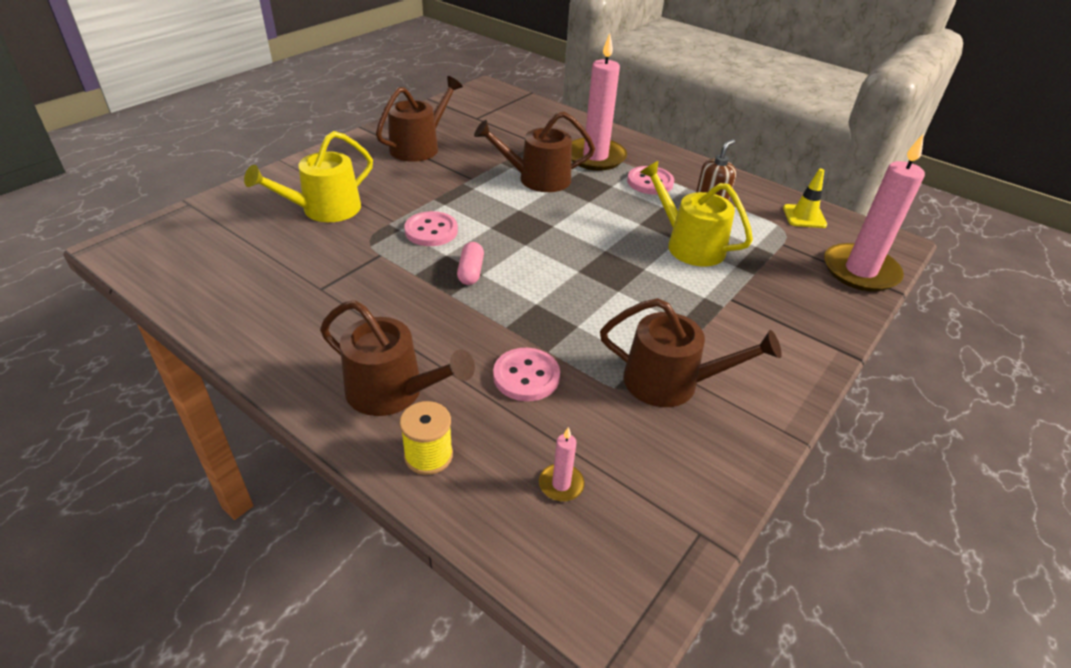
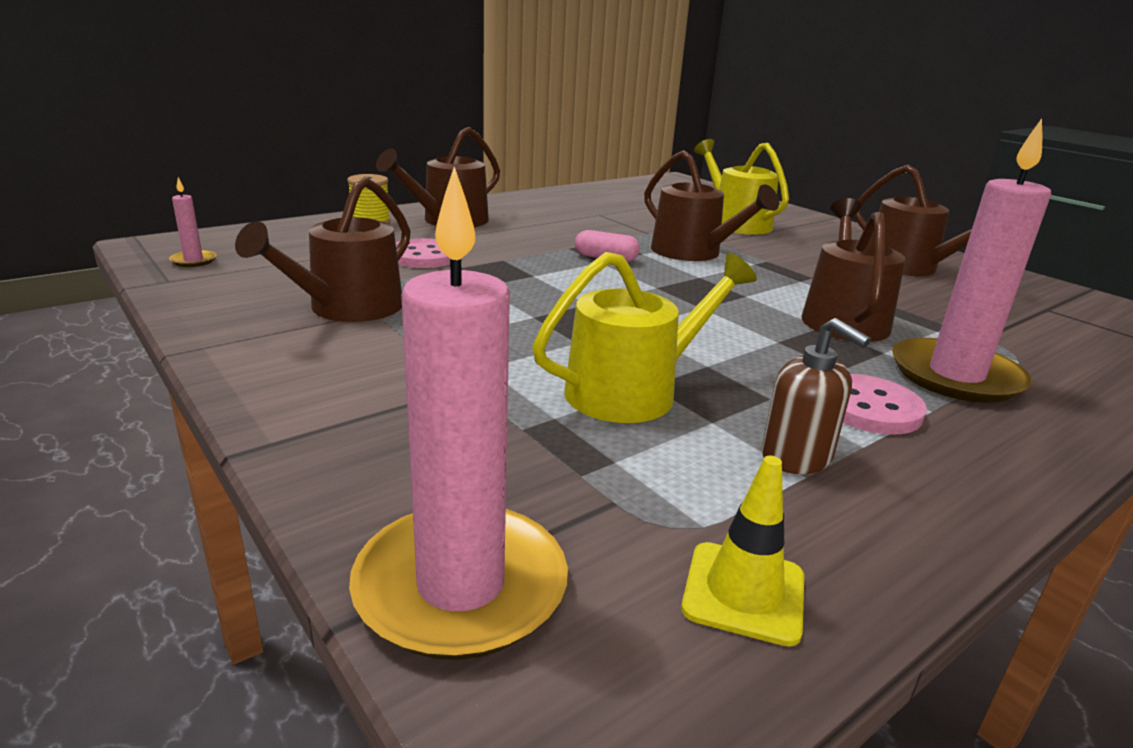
camera: 105 degrees right, 15 degrees down
(431, 231) = (692, 252): pink button -> brown watering can
(561, 484) = (289, 249): pink candle -> pink candle (193, 261)

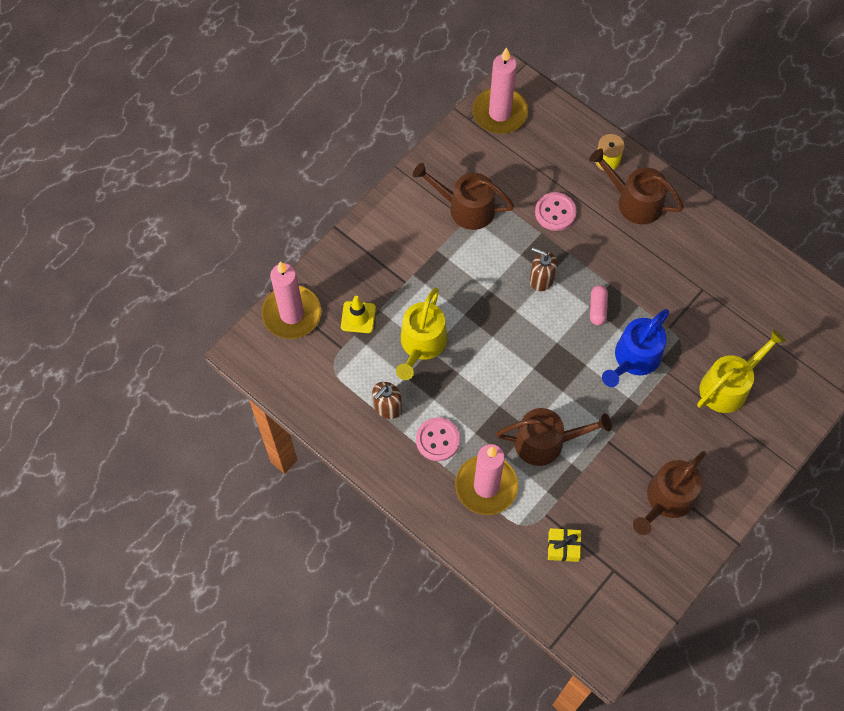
camera: 80 degrees right, 40 degrees up
(193, 261) = (500, 113): pink candle -> pink candle, size x2.37
(536, 280) = (541, 279): none -> brown soap dispenser
(631, 391) = (421, 344): yellow watering can -> yellow watering can turned 60 degrees clockwise
(692, 252) = (634, 358): brown watering can -> blue watering can
(743, 592) = (307, 387): yellow traffic cone -> yellow traffic cone (358, 317)
(1035, 334) = (563, 547): none -> yellow gift

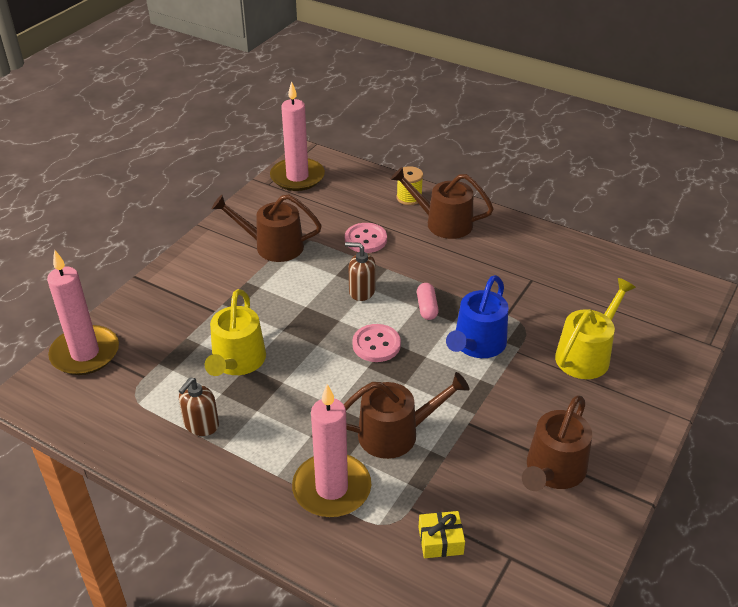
camera: 10 degrees left, 25 degrees down
(358, 317) = (162, 347): yellow traffic cone -> none
(438, 440) = (266, 449): pink button -> pink button (376, 344)

